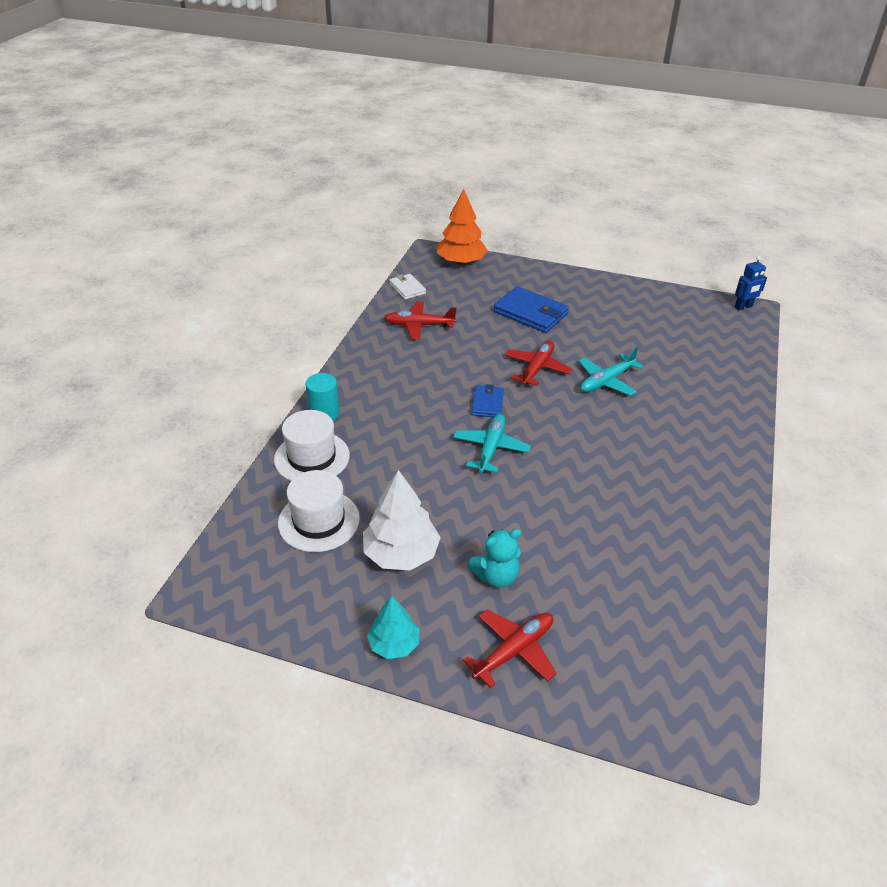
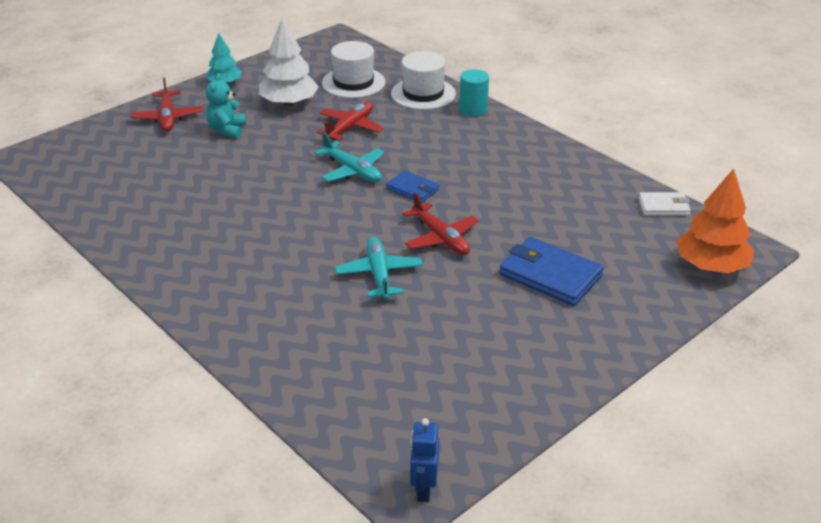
camera: 120 degrees right, 5 degrees down
(419, 325) = (577, 192): red plane -> red plane (350, 128)
(530, 313) = (550, 275): blue wallet -> blue wallet turned 60 degrees clockwise

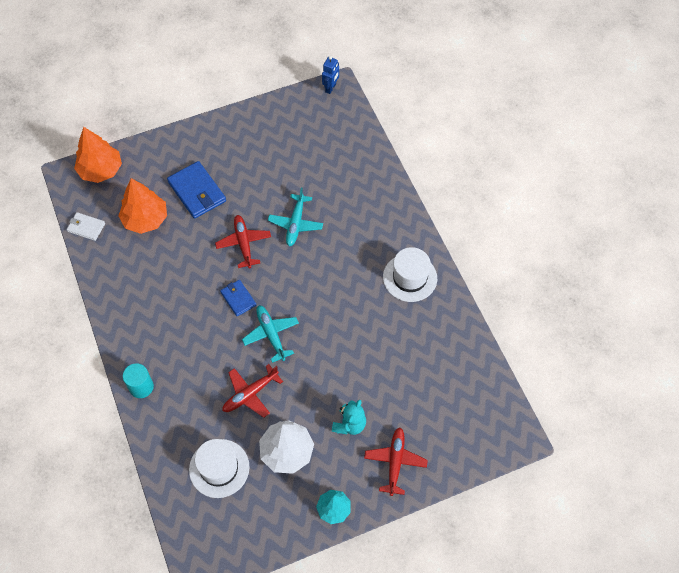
camera: 160 degrees left, 25 degrees up
(423, 94) = (168, 427): white hat -> white hat (410, 277)
(595, 231) = (145, 219): none -> orange tree

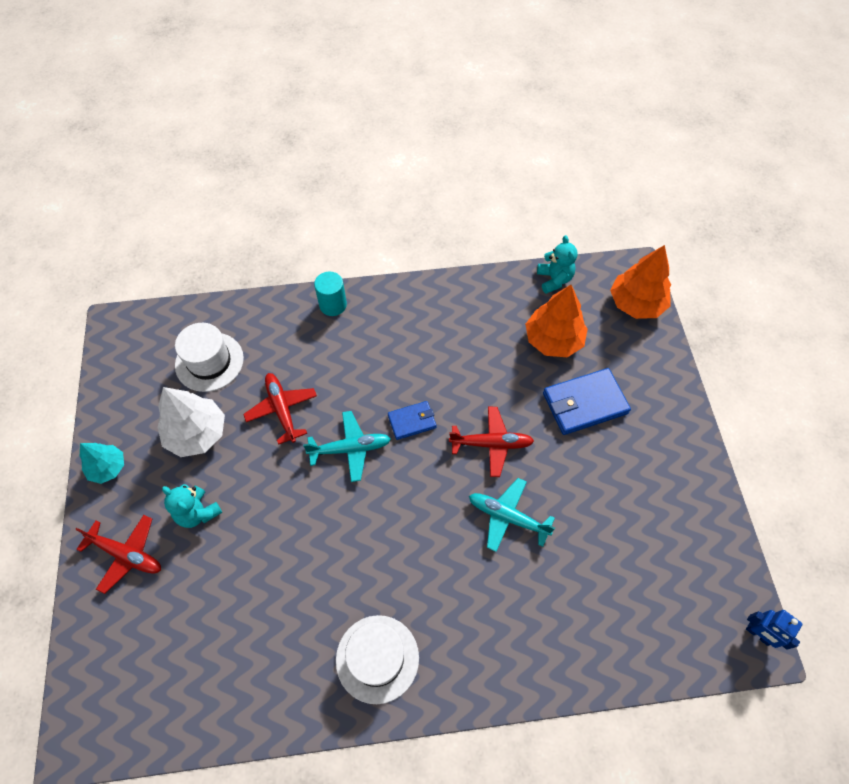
camera: 105 degrees right, 0 degrees up
(86, 227) = (554, 279): white wallet -> turquoise teddy bear

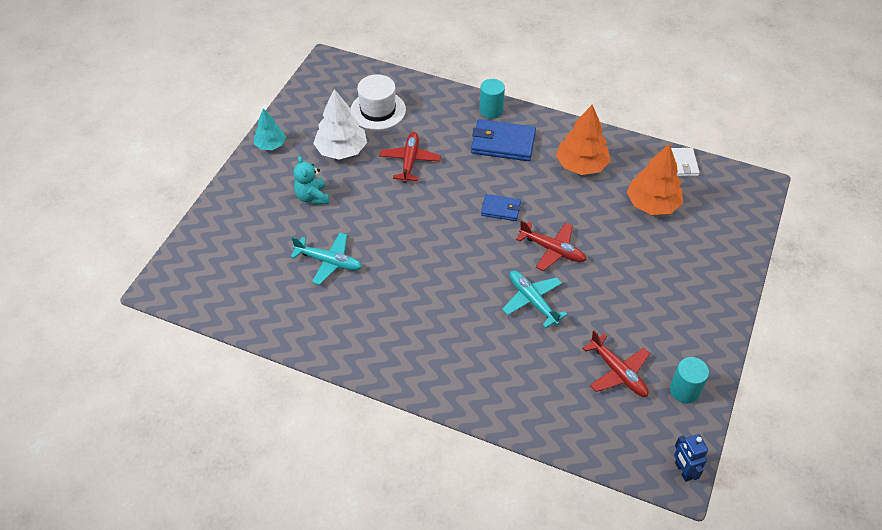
camera: 30 degrees right, 10 degrees down
(126, 554) = (251, 200): red plane -> red plane (617, 372)
(350, 449) = (443, 206): turquoise plane -> turquoise plane (329, 262)
(377, 658) = (378, 339): white hat -> none
(554, 279) = (683, 164): turquoise teddy bear -> white wallet
(584, 403) = (648, 257): blue wallet -> blue wallet (503, 143)
(636, 303) = (743, 209): orange tree -> orange tree (581, 165)
(705, 540) = (684, 390): none -> turquoise cylinder

